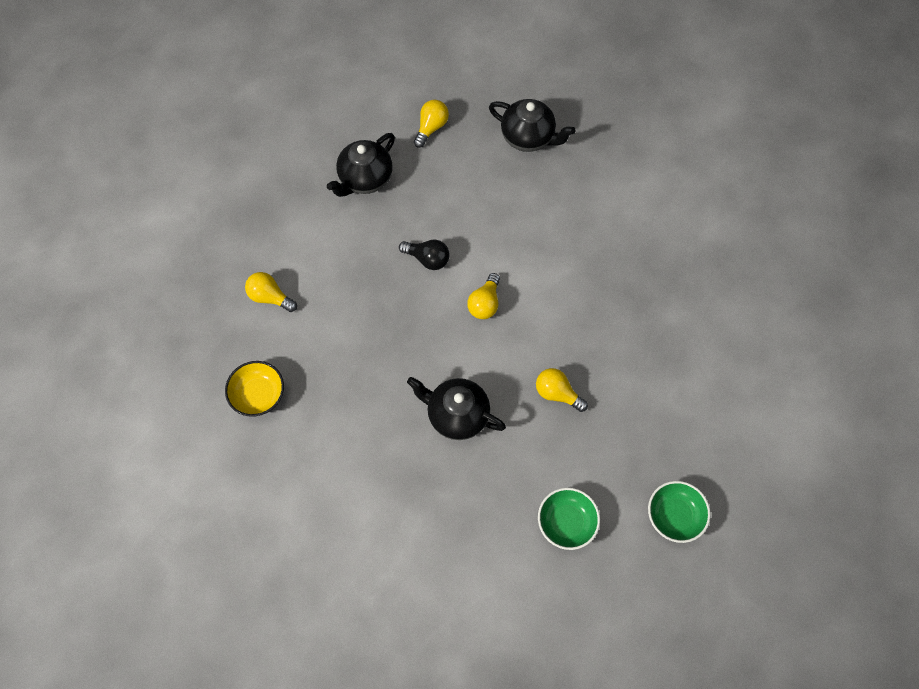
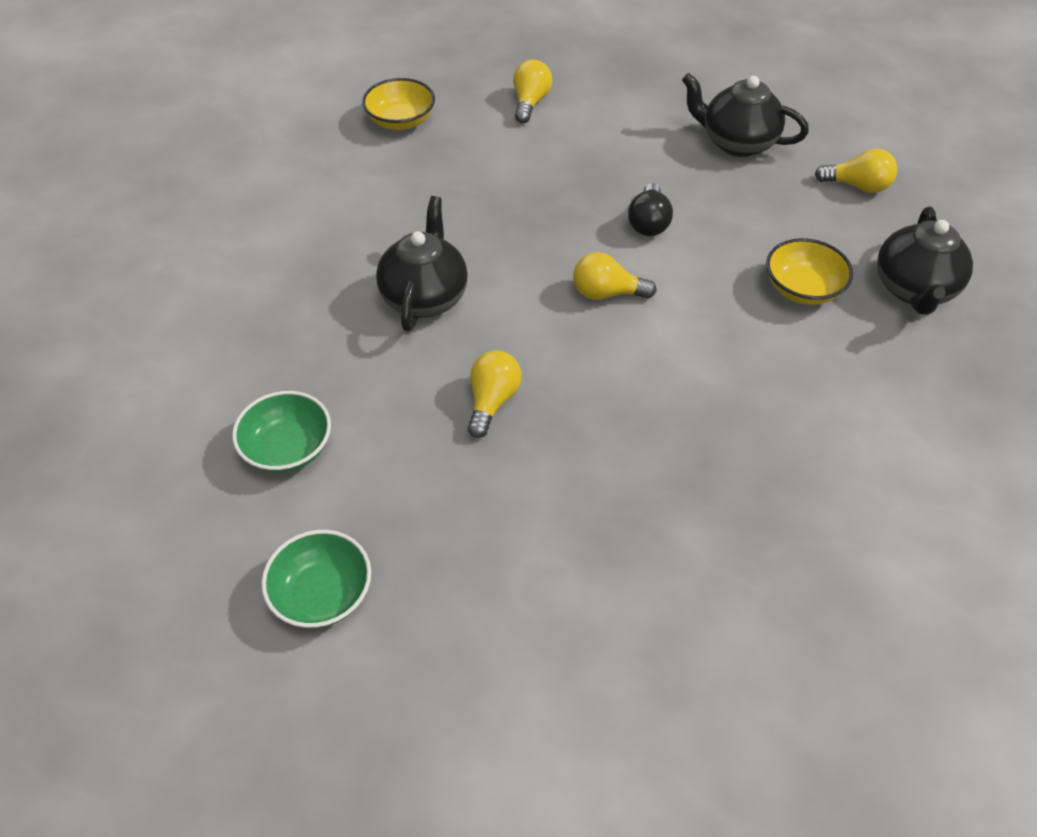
camera: 75 degrees right, 15 degrees down
(512, 194) = (802, 289): none -> yellow bowl

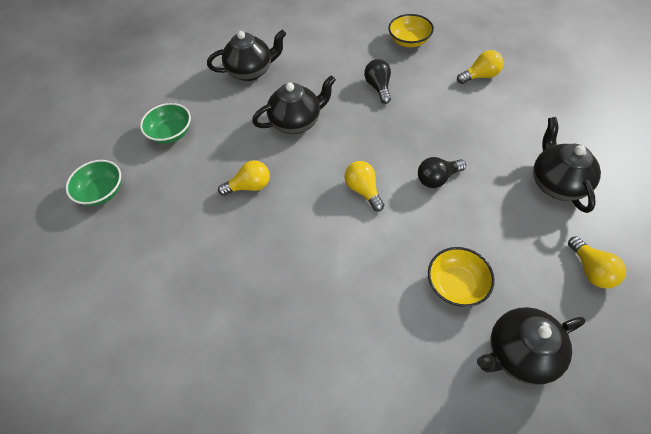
camera: 60 degrees right, 5 degrees up
(264, 295) = (251, 71): none -> black teapot
(450, 190) = (378, 87): none -> black light bulb

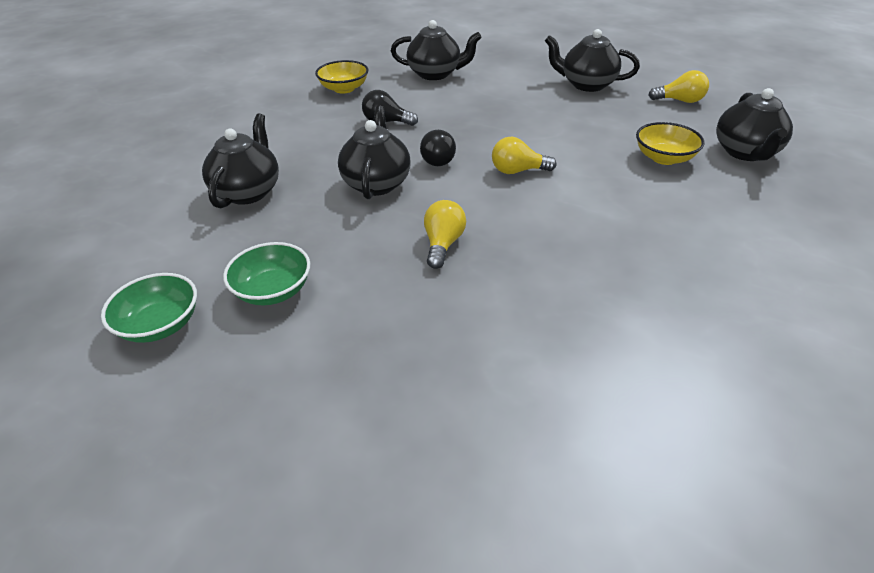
camera: 65 degrees left, 15 degrees down
(102, 192) = (313, 400): green bowl -> green bowl (160, 324)
(437, 179) = (537, 130): black light bulb -> black light bulb (438, 159)
(480, 76) = (435, 74): yellow light bulb -> black teapot

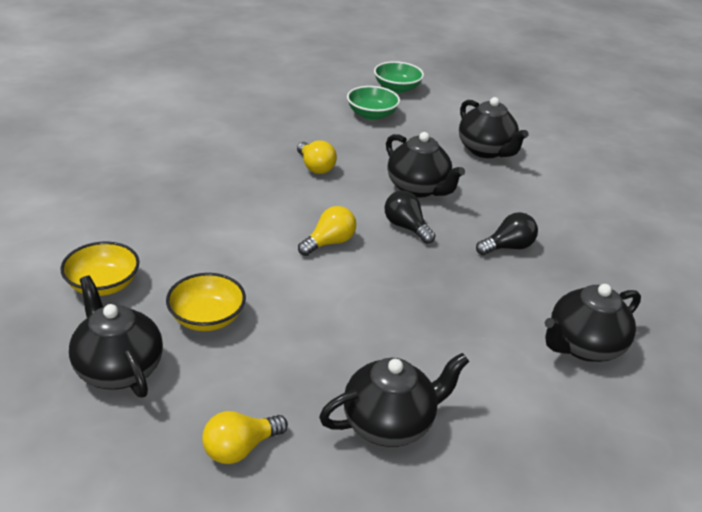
camera: 135 degrees right, 5 degrees down
(344, 89) = (620, 272): yellow bowl -> yellow bowl (103, 285)

